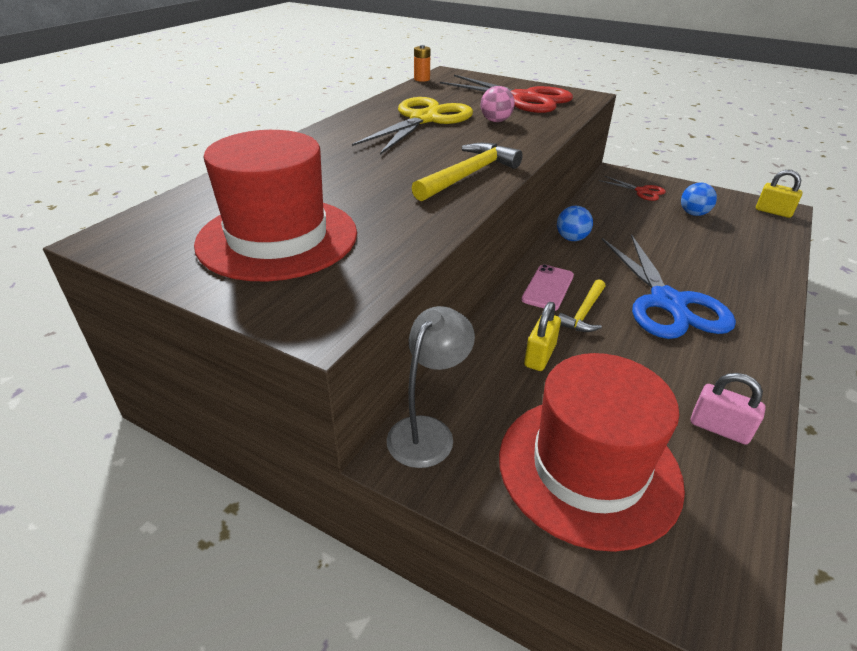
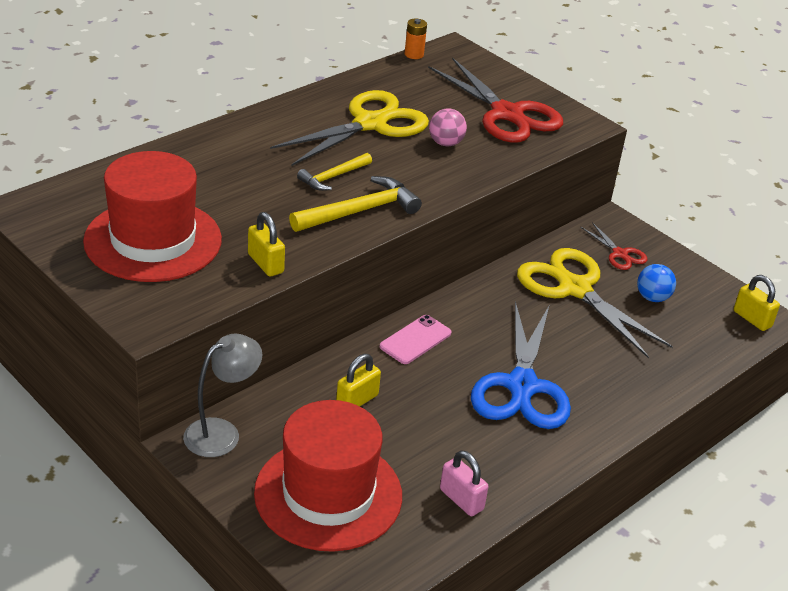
camera: 15 degrees right, 0 degrees up
(413, 233) = (265, 263): none -> yellow padlock
(571, 238) = (484, 293): blue ball -> none
(583, 313) = (429, 374): yellow hammer -> yellow hammer (333, 177)
(634, 220) = (574, 288): none -> yellow scissors

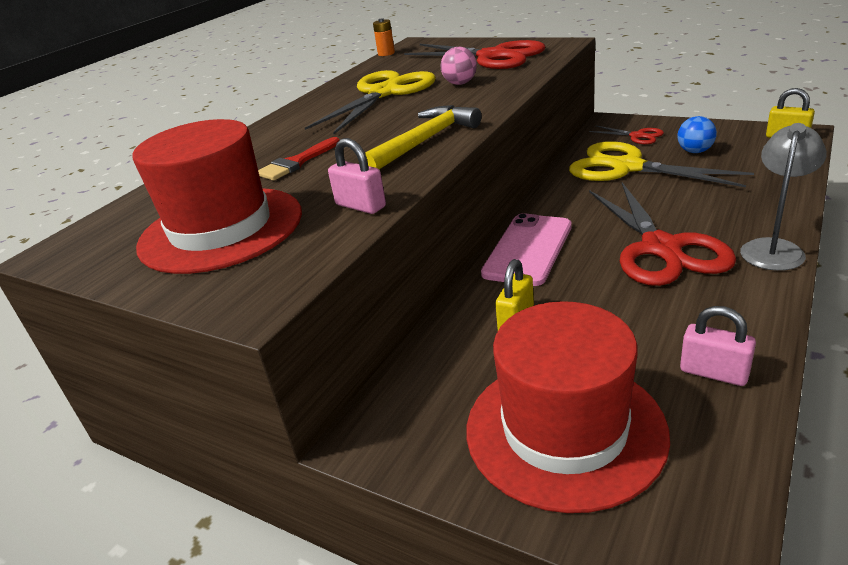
camera: 10 degrees left, 5 degrees down
(221, 432) = (391, 411): grey lamp -> grey lamp (774, 248)
(243, 188) = (296, 163): none -> red brush
(265, 263) = (360, 206): yellow padlock -> pink padlock
(333, 177) = (379, 130): yellow hammer -> none
(415, 340) = (528, 249): pink phone -> pink phone, size x1.55
(522, 386) = (661, 248): blue scissors -> red scissors

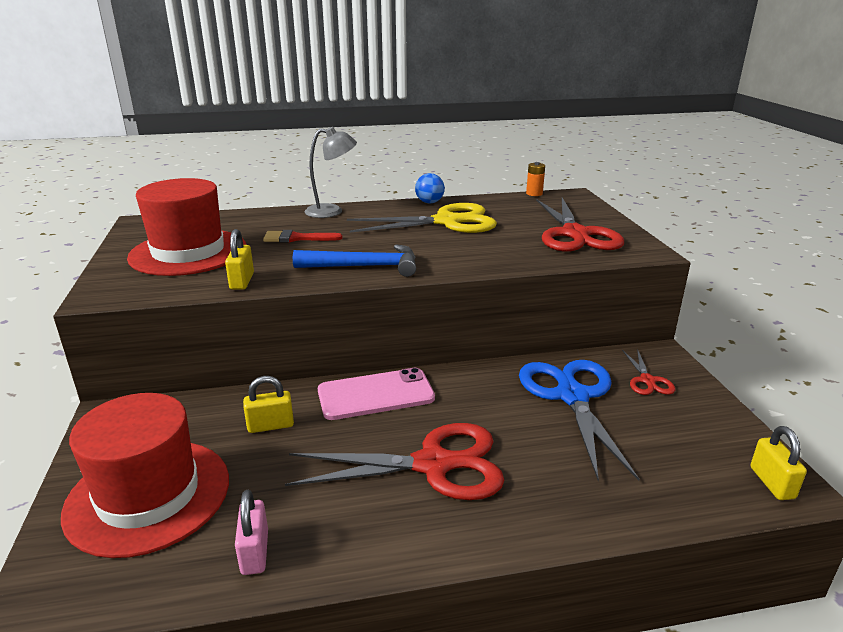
camera: 45 degrees right, 5 degrees down
(360, 206) = (242, 281): pink padlock -> yellow padlock
(425, 141) = (364, 267): yellow hammer -> blue hammer
(460, 83) = (496, 241): pink ball -> none
(627, 167) = (571, 396): yellow scissors -> blue scissors
(661, 248) = (434, 464): red scissors -> red scissors turned 135 degrees counterclockwise
(695, 151) = (654, 426): blue ball -> blue ball (429, 202)
(774, 248) = (492, 537): grey lamp -> grey lamp (332, 211)

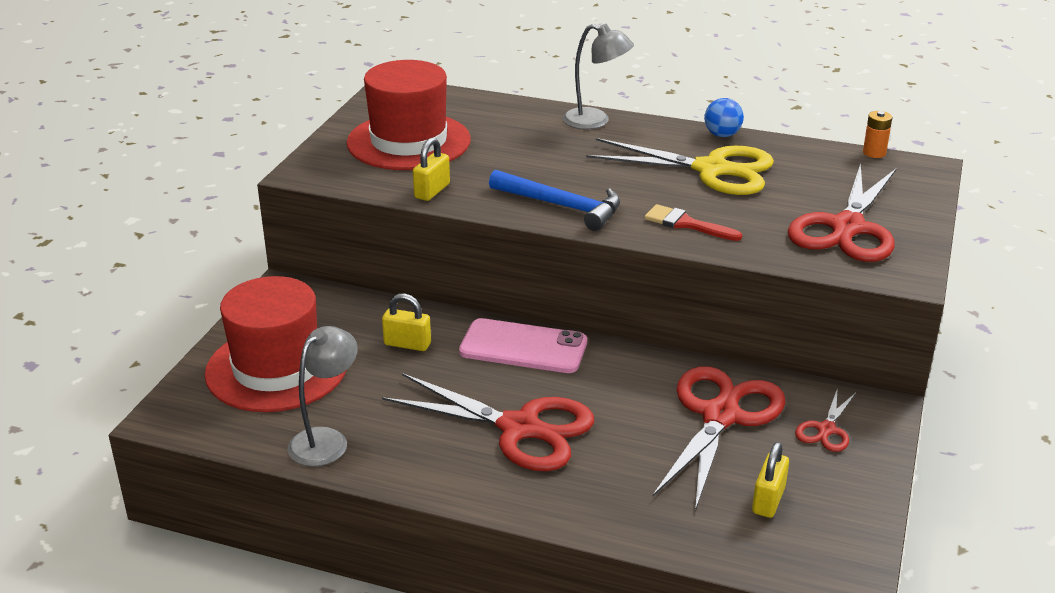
camera: 30 degrees right, 5 degrees up
(255, 552) = (326, 440): pink padlock -> grey lamp
(296, 238) = (526, 150): red brush -> red brush (686, 224)
(571, 396) = (720, 416): blue scissors -> red scissors
(772, 483) = (832, 566): yellow padlock -> yellow padlock (768, 500)

